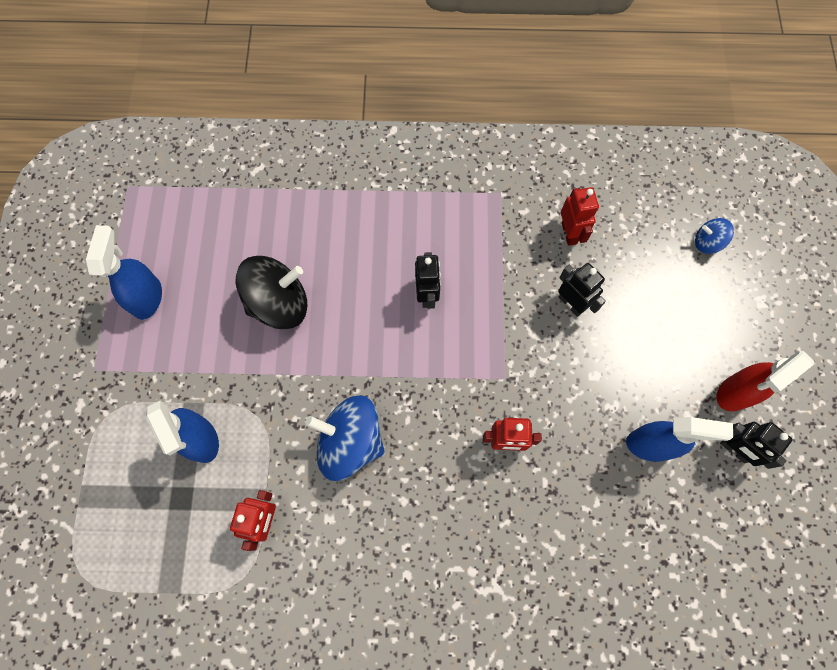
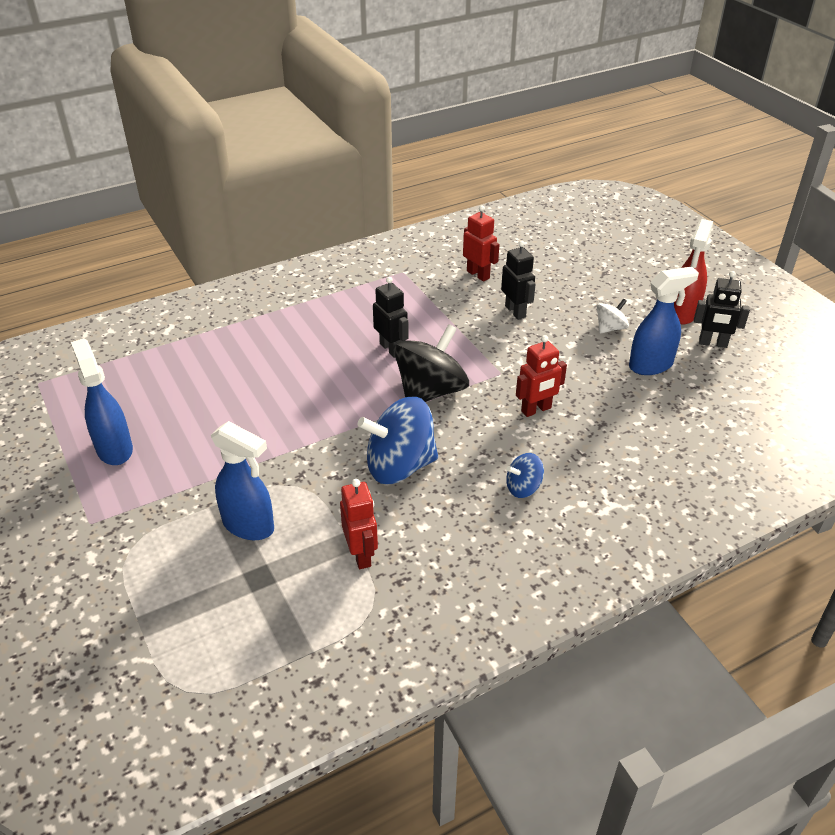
camera: 30 degrees left, 30 degrees down
(279, 303) = (257, 403): black spinning top -> black spinning top (430, 391)
(571, 304) = (515, 311): black robot -> black robot turned 45 degrees clockwise
(647, 374) = (610, 328): none -> white spinning top
(707, 242) = (586, 245): blue spinning top -> blue spinning top (523, 488)

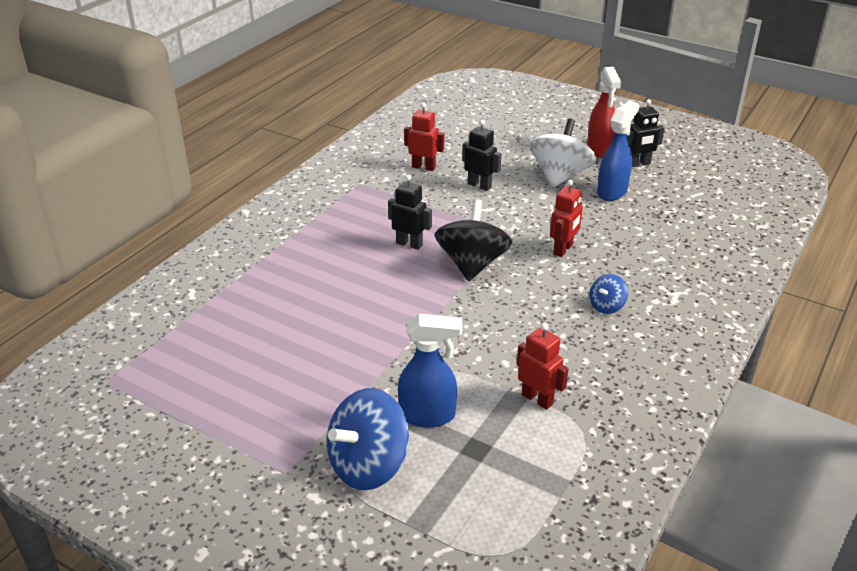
camera: 30 degrees left, 5 degrees down
(114, 449) = (245, 406): blue spray bottle -> none
(400, 466) = (503, 326): blue spinning top -> blue spinning top (368, 465)
(610, 328) = (560, 175): white spinning top -> white spinning top, size x2.02

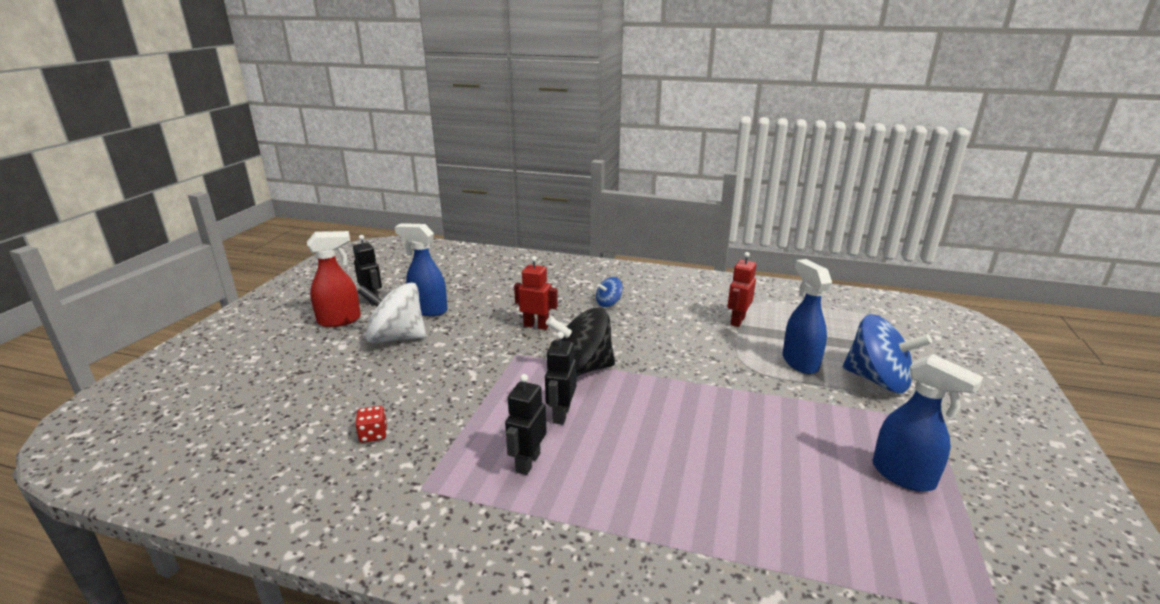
camera: 105 degrees left, 10 degrees down
(236, 405) = (904, 476): none -> blue spray bottle
(423, 167) = (373, 434): red robot -> red dice
(479, 185) = (421, 384): black robot -> black robot (527, 462)
(606, 306) = (609, 303): blue spinning top -> blue spinning top turned 120 degrees clockwise

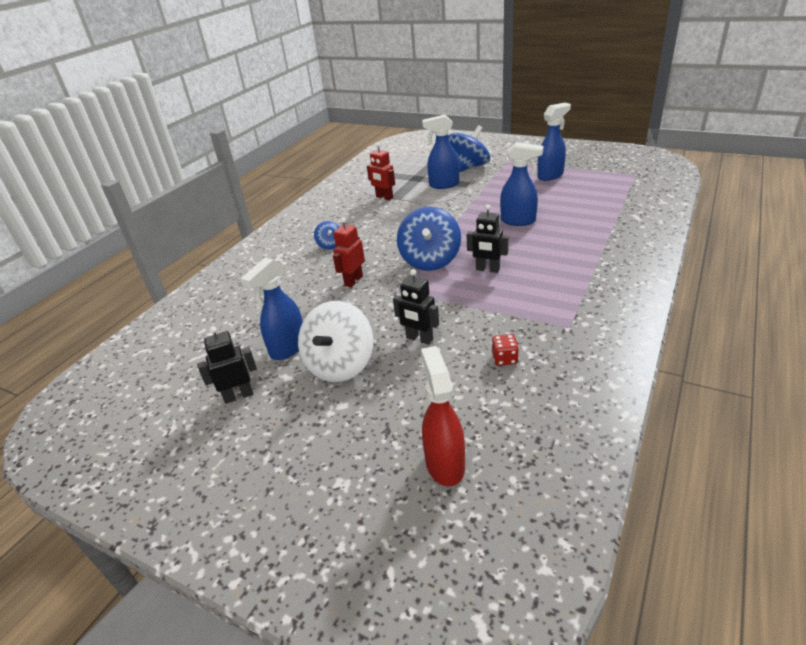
camera: 75 degrees left, 10 degrees up
(340, 320) = (278, 417): red spray bottle -> red spray bottle (444, 464)
(527, 462) = (540, 282): black robot -> black robot (419, 339)
(581, 369) = (430, 260): black spinning top -> blue spinning top
(705, 439) = (518, 221): none -> blue spray bottle

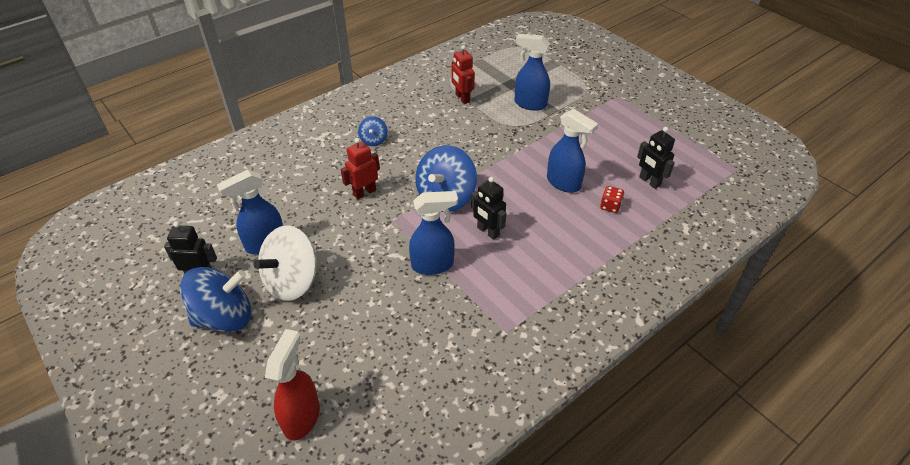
camera: 20 degrees right, 10 degrees up
(419, 339) = (372, 284): black robot -> black robot (649, 181)
(468, 168) = (571, 89): blue spinning top -> blue spinning top (224, 317)
(504, 359) = (424, 339): red dice -> red dice (610, 206)
(550, 175) = (645, 134): blue spray bottle -> blue spray bottle (433, 265)

